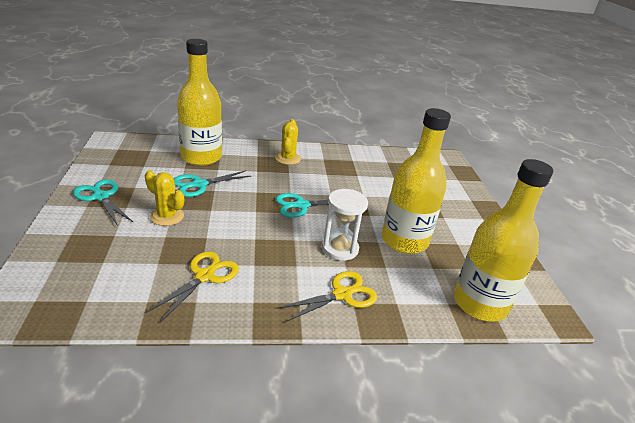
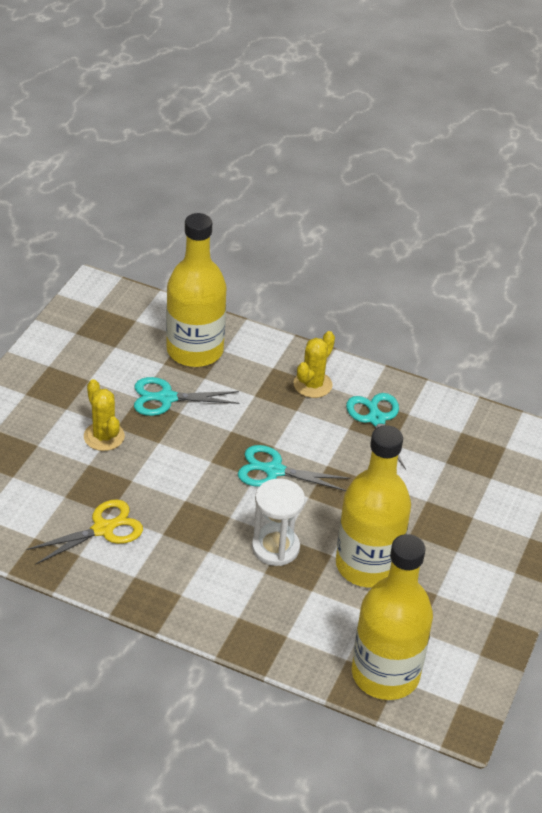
camera: 30 degrees right, 10 degrees up
(101, 197) = (45, 385): turquoise scissors -> turquoise scissors (376, 419)
(342, 295) = (233, 603): yellow scissors -> none

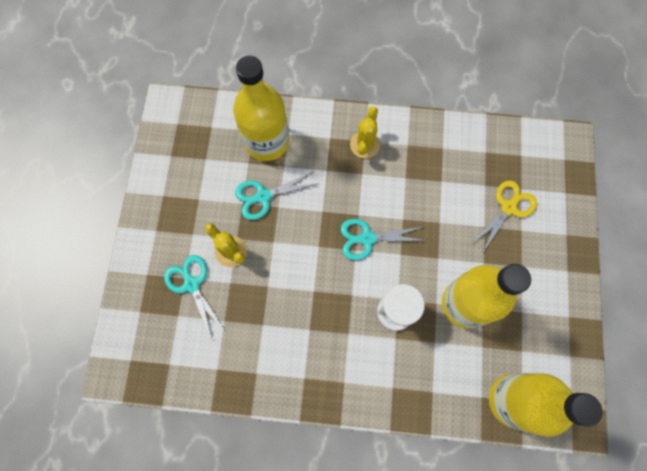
camera: 15 degrees left, 30 degrees up
(103, 529) = (264, 342): yellow scissors -> yellow scissors (508, 208)
(376, 419) = (422, 162): turquoise scissors -> turquoise scissors (192, 284)

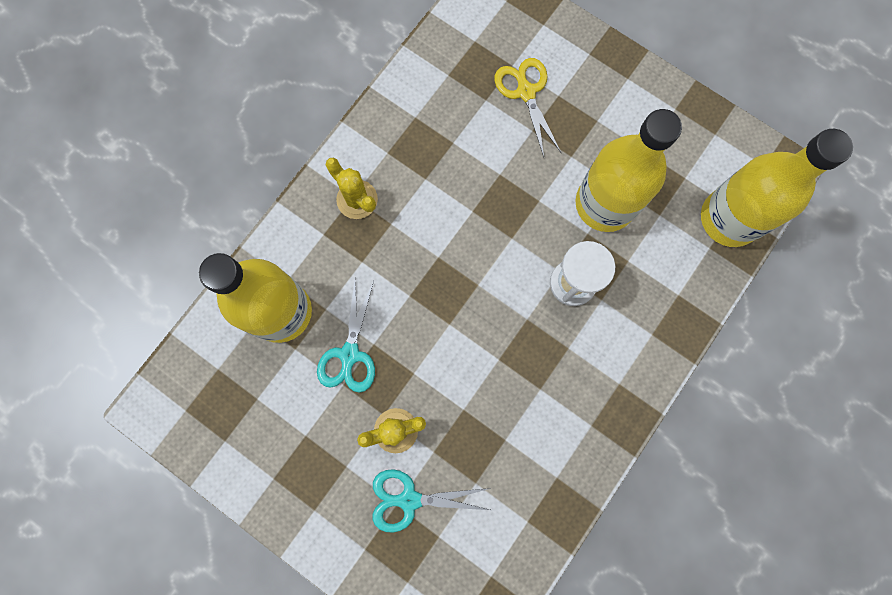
camera: 60 degrees left, 5 degrees up
(367, 238) = (472, 263): turquoise scissors -> none

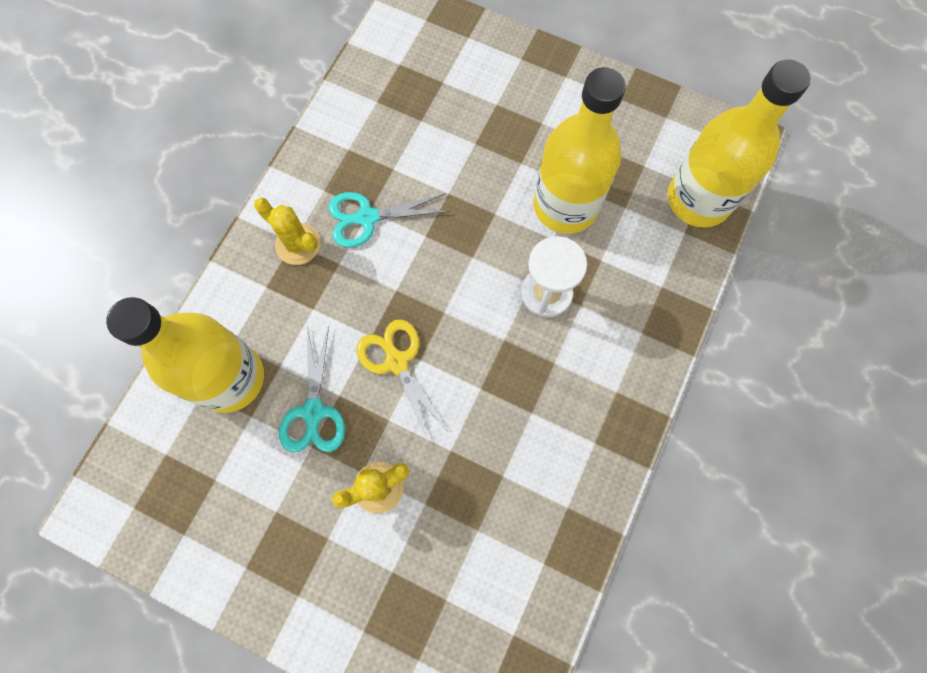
camera: 10 degrees left, 5 degrees down
(409, 500) = (406, 563): turquoise scissors -> turquoise scissors (367, 217)
(526, 92) = (462, 106): yellow scissors -> yellow scissors (397, 362)

